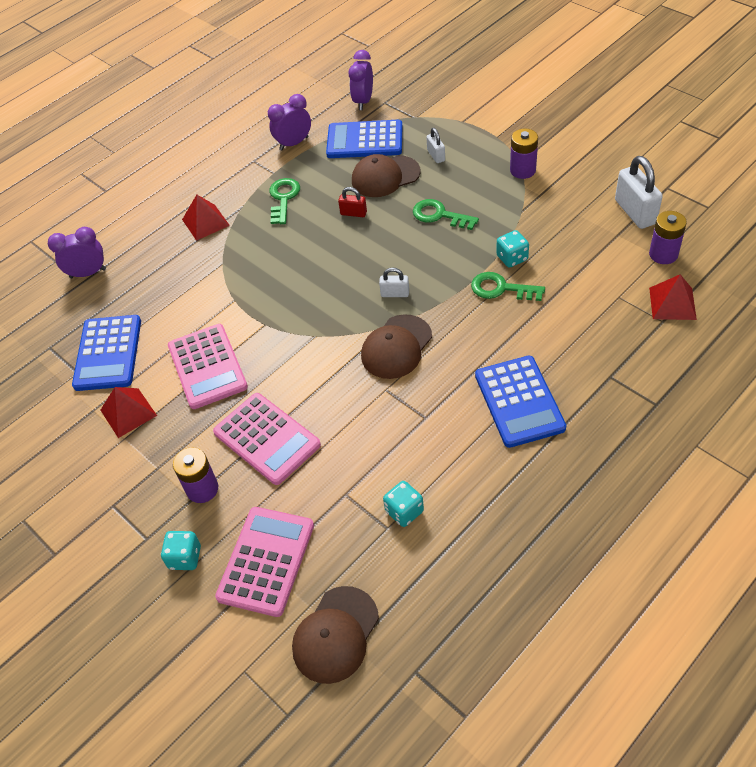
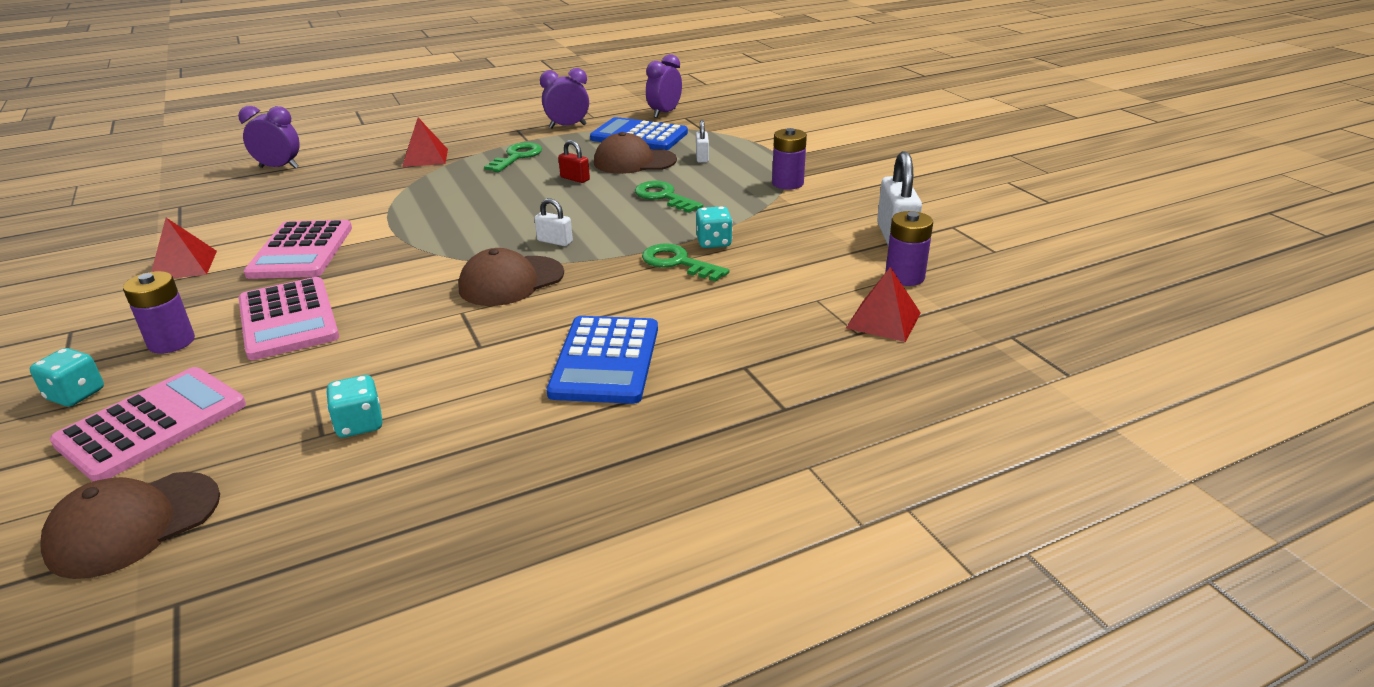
camera: 15 degrees right, 20 degrees down
(108, 353) = (224, 221): blue calculator -> none

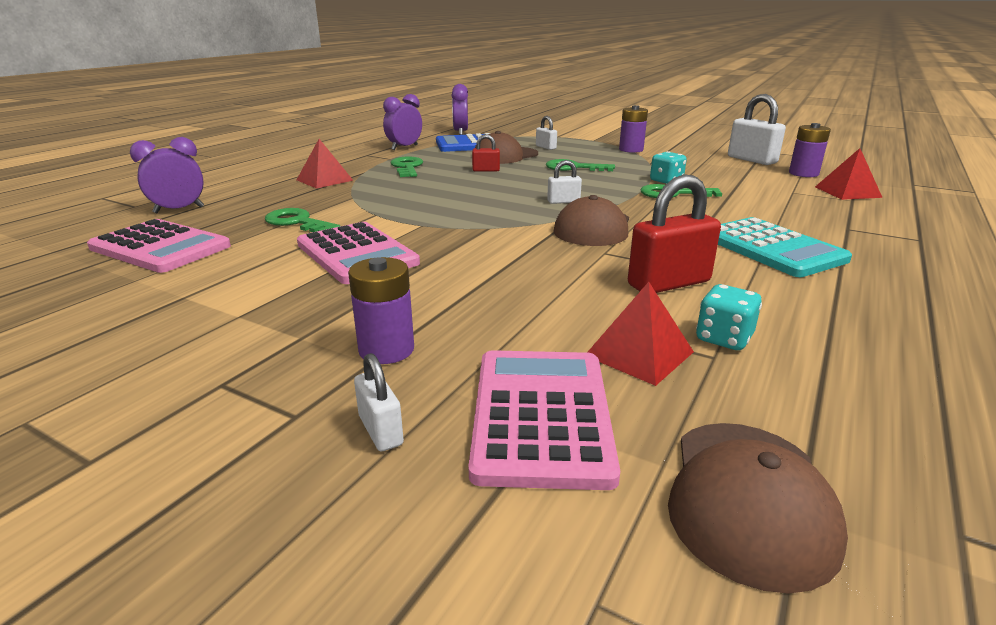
camera: 35 degrees left, 5 degrees down
(76, 395) = (381, 430): turquoise dice -> white padlock
(183, 265) = (243, 294): red pyramid -> red pyramid (639, 353)
(288, 319) = (469, 297): pink calculator -> pink calculator (160, 247)
(323, 204) = (297, 222): none -> green key
(436, 361) = (668, 283): none -> red padlock
(605, 360) = (772, 248): blue calculator -> turquoise calculator

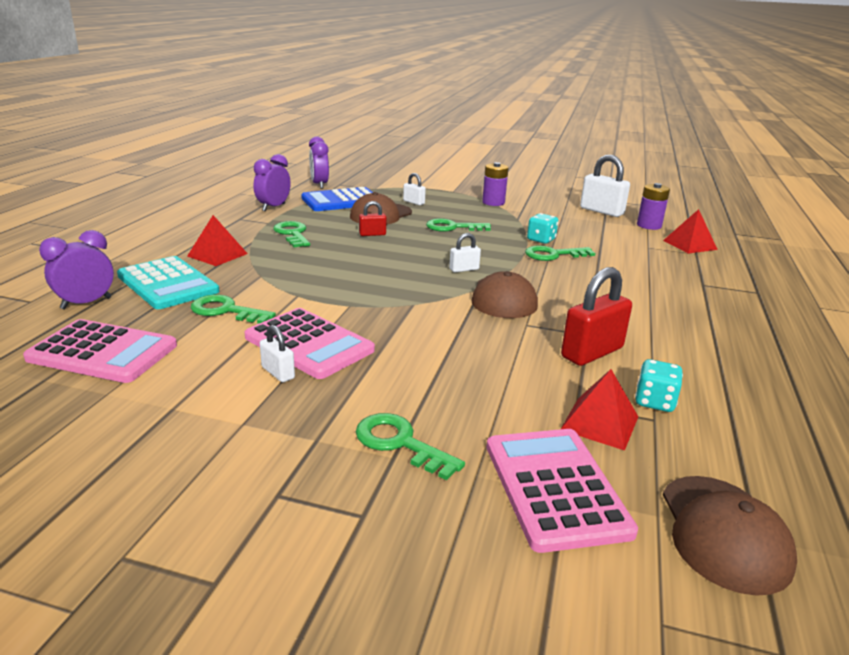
camera: 15 degrees left, 0 degrees up
(381, 430) = (441, 518): white padlock -> white padlock (278, 373)
(386, 350) = (400, 443): purple battery -> green key
(772, 248) = (655, 309): turquoise calculator -> turquoise calculator (168, 284)

